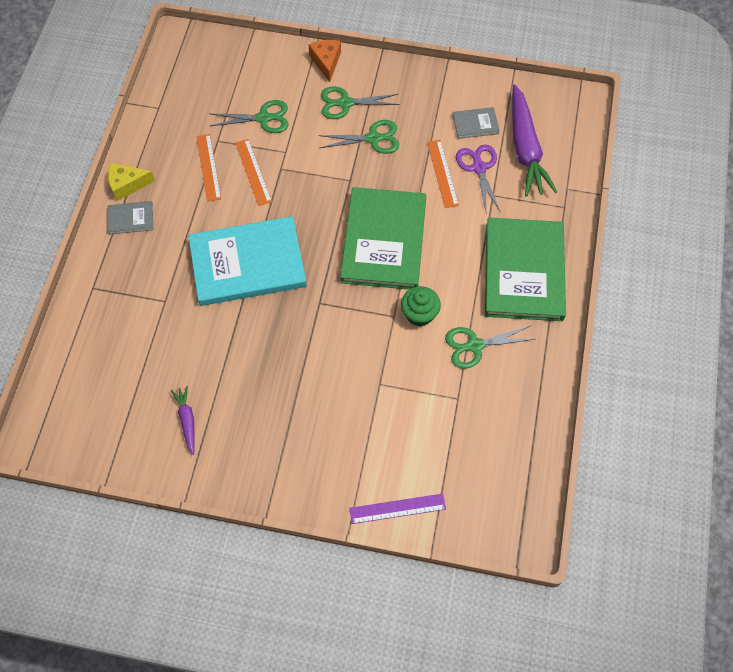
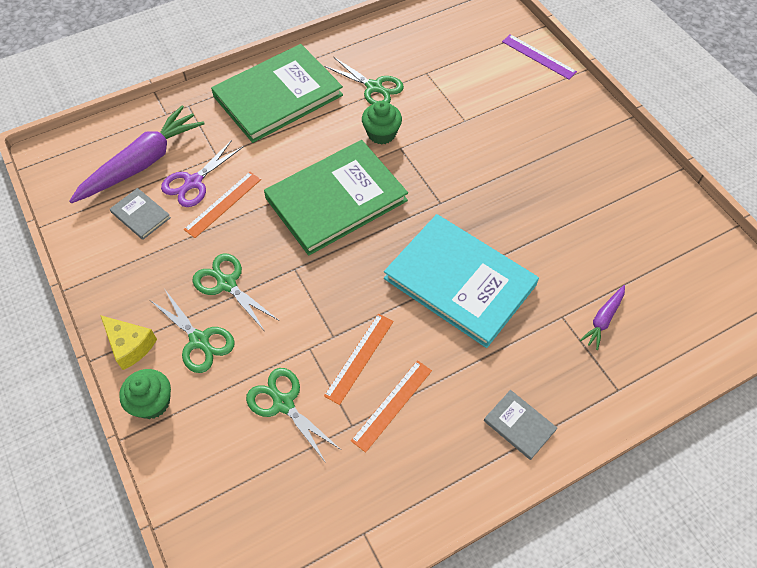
camera: 130 degrees left, 5 degrees down
(127, 185) = (487, 467): yellow cheese -> yellow cheese (130, 345)
(187, 420) = (630, 214): purple carrot -> purple carrot (603, 320)
(326, 62) = (152, 402): orange cheese -> green cupcake

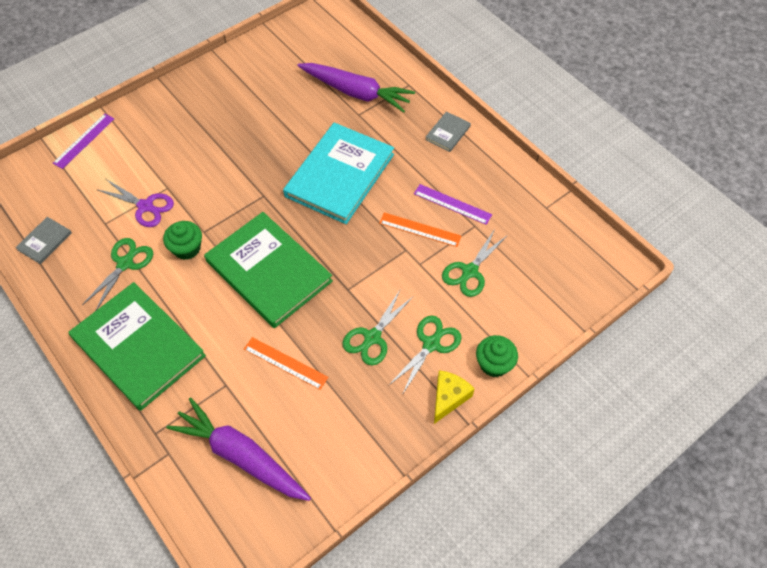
camera: 100 degrees left, 0 degrees up
(140, 215) = (308, 435): grey book -> grey book (45, 241)
(194, 182) = (261, 397): purple scissors -> purple scissors (145, 206)
(392, 405) = (452, 204): orange ruler -> purple ruler
(603, 320) = (356, 92): purple carrot -> purple carrot, size x2.10

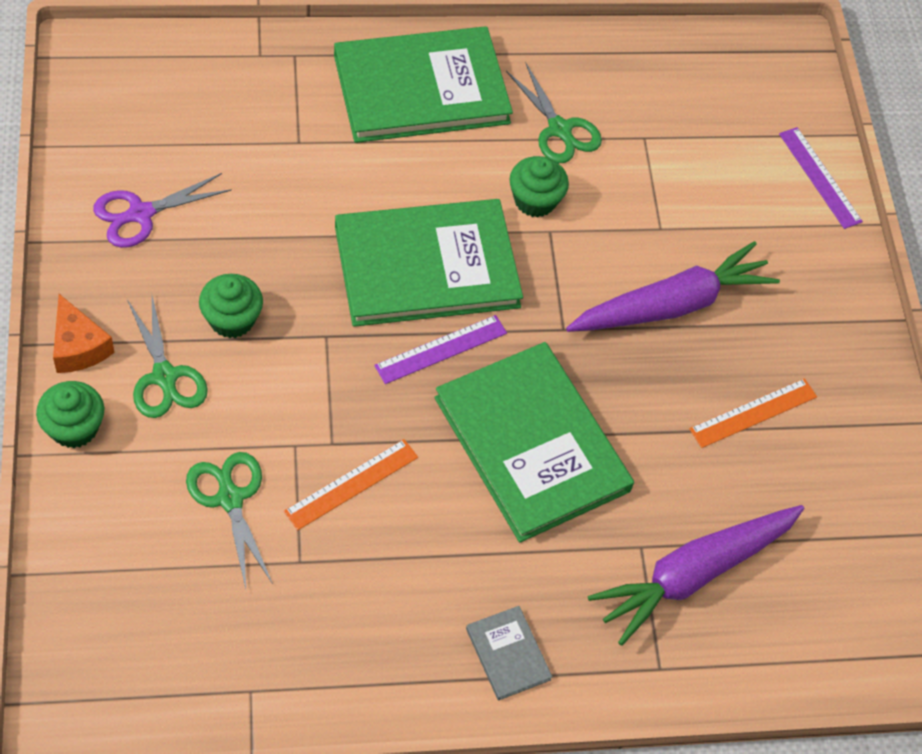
camera: 115 degrees right, 0 degrees up
(45, 241) = (658, 69): grey book -> none
(145, 206) = (643, 190): purple scissors -> purple scissors (141, 214)
(240, 455) = (199, 112): purple carrot -> purple carrot (672, 304)
(285, 363) = (276, 211): orange ruler -> orange ruler (753, 412)
(339, 175) = (532, 444): turquoise book -> green book
(372, 337) = (232, 319): green scissors -> green cupcake
(448, 398) = (78, 346): yellow cheese -> orange cheese
(452, 204) = (362, 559): purple ruler -> purple ruler (441, 349)

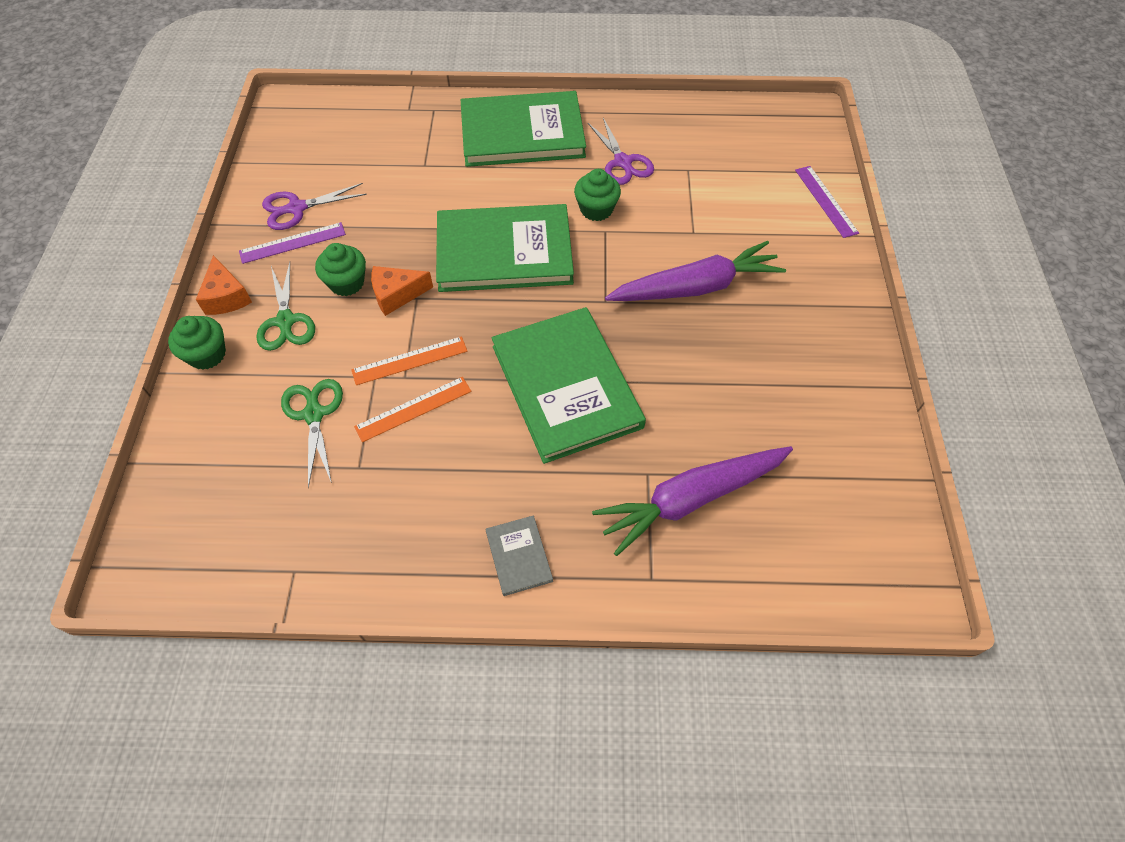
camera: 15 degrees right, 0 degrees up
(300, 333) = (397, 295): none -> orange cheese
(441, 349) = (504, 311): purple ruler -> purple ruler (292, 243)
(559, 129) = (622, 162): green scissors -> purple scissors
(753, 412) = (756, 371): orange ruler -> orange ruler (409, 360)

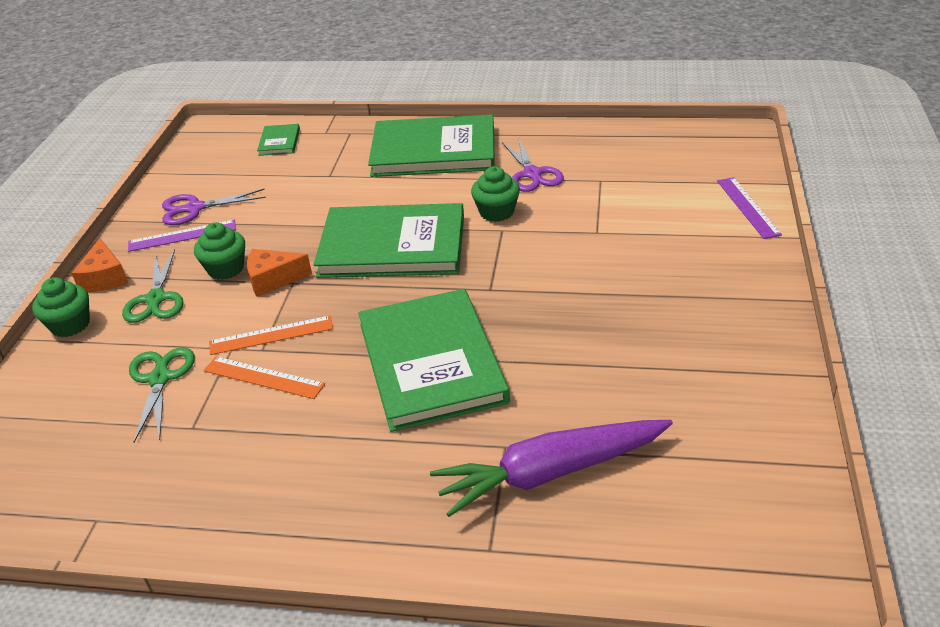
camera: 10 degrees right, 20 degrees down
(364, 121) = (279, 142): none -> green book
(413, 408) = (263, 377): orange ruler -> orange ruler turned 45 degrees clockwise
(518, 556) = (342, 519): grey book -> none
(696, 287) = (591, 279): purple carrot -> none

